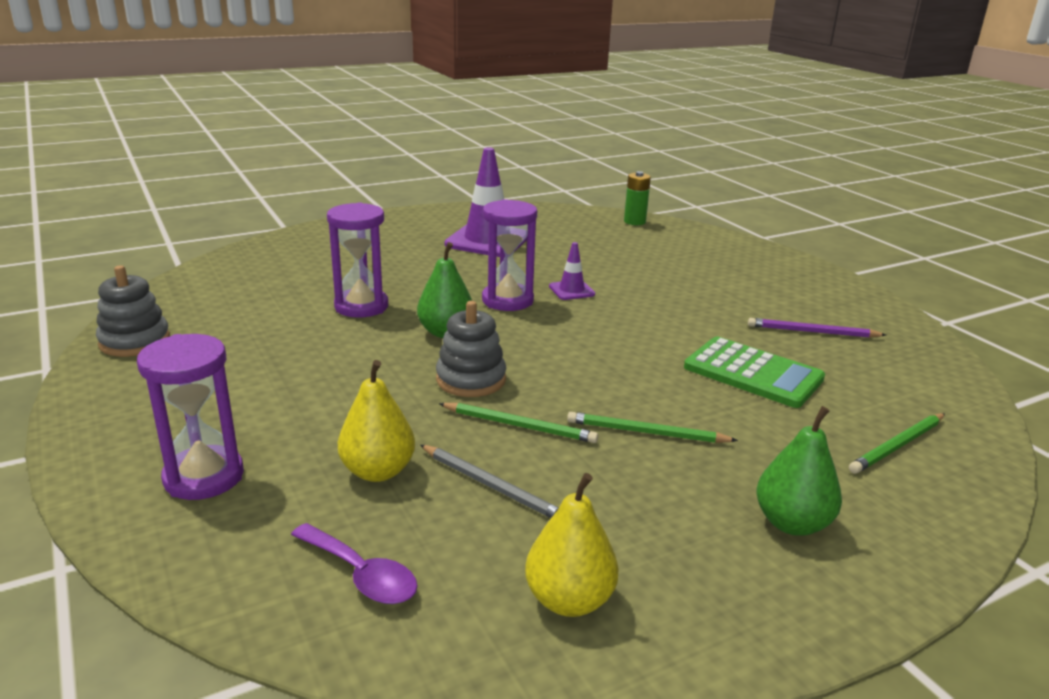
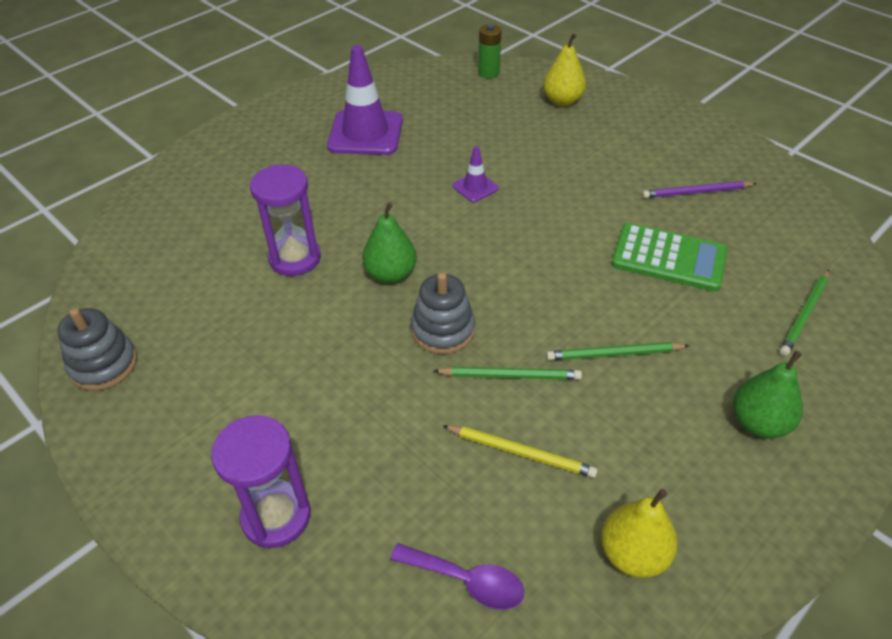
camera: 15 degrees left, 20 degrees up
(378, 471) = (420, 464): yellow pear -> yellow pear (562, 101)
(491, 486) = (520, 452): grey pencil -> yellow pencil
(507, 300) = (425, 216): purple hourglass -> none

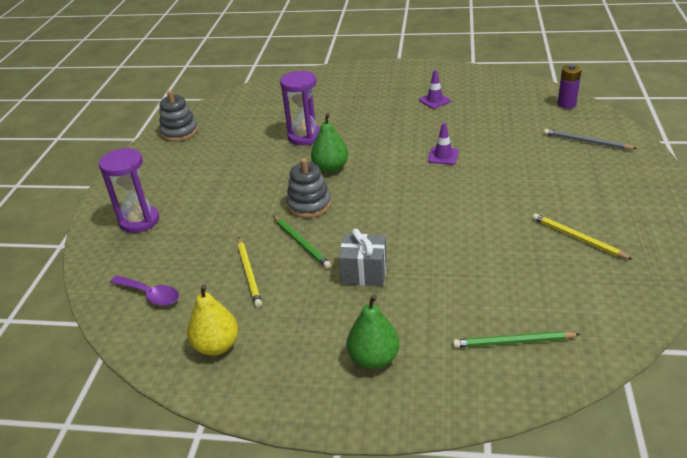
camera: 55 degrees right, 10 degrees down
(365, 133) = (434, 101): purple traffic cone -> purple traffic cone, size x0.48
(467, 581) = (150, 295): purple spoon -> purple spoon turned 45 degrees counterclockwise
(488, 73) = (566, 104): green battery -> purple battery
(562, 101) = (586, 142): yellow pear -> grey pencil
(614, 354) = (364, 273): green pencil -> grey gift
(669, 258) = (485, 256): green calculator -> none
(696, 192) = (578, 238): purple pencil -> yellow pencil

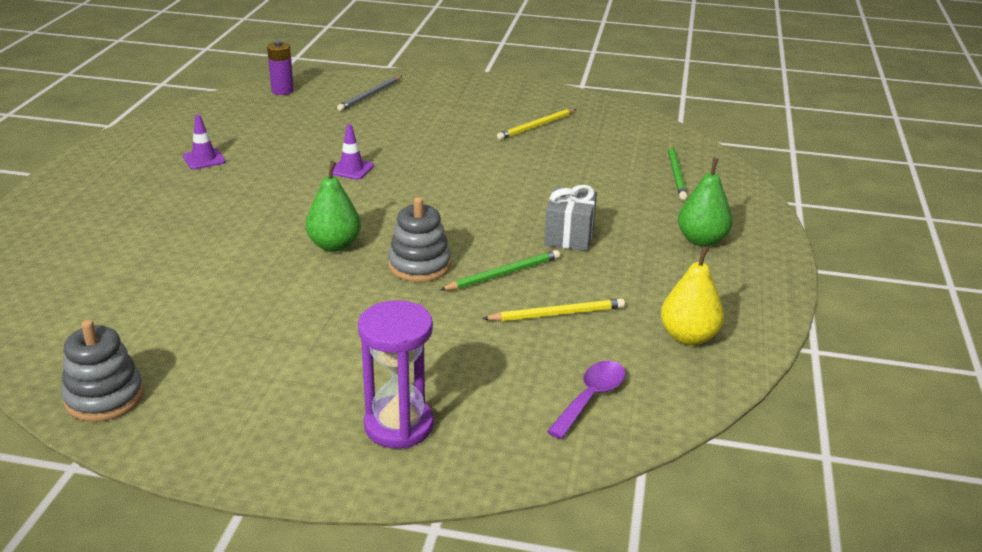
camera: 90 degrees left, 5 degrees down
(305, 136) = (228, 262): purple hourglass -> none

